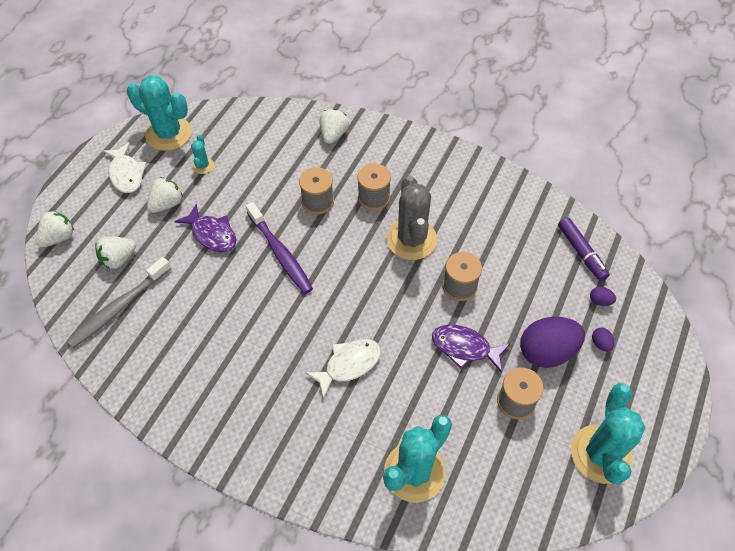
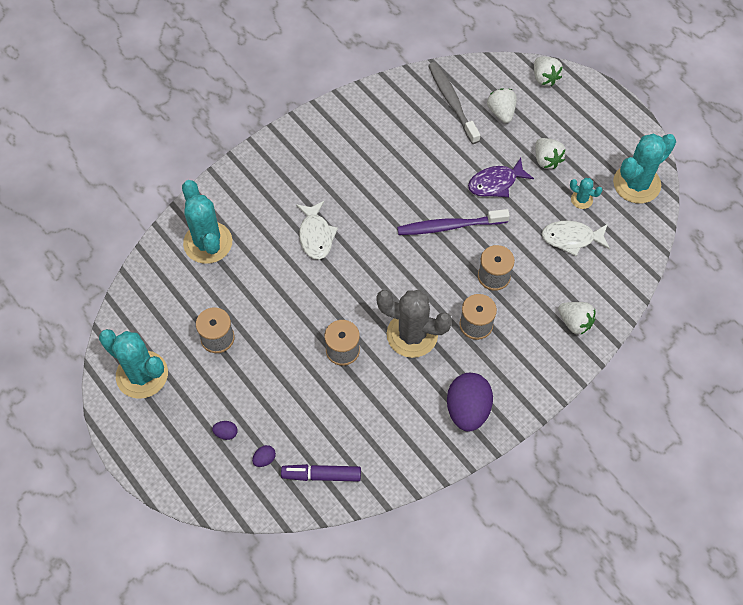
camera: 115 degrees right, 5 degrees up
(126, 174) = (598, 139): white fish -> white fish (571, 238)
(465, 348) = (283, 324): purple fish -> none
(546, 352) = (244, 385): purple egg -> purple egg (467, 410)

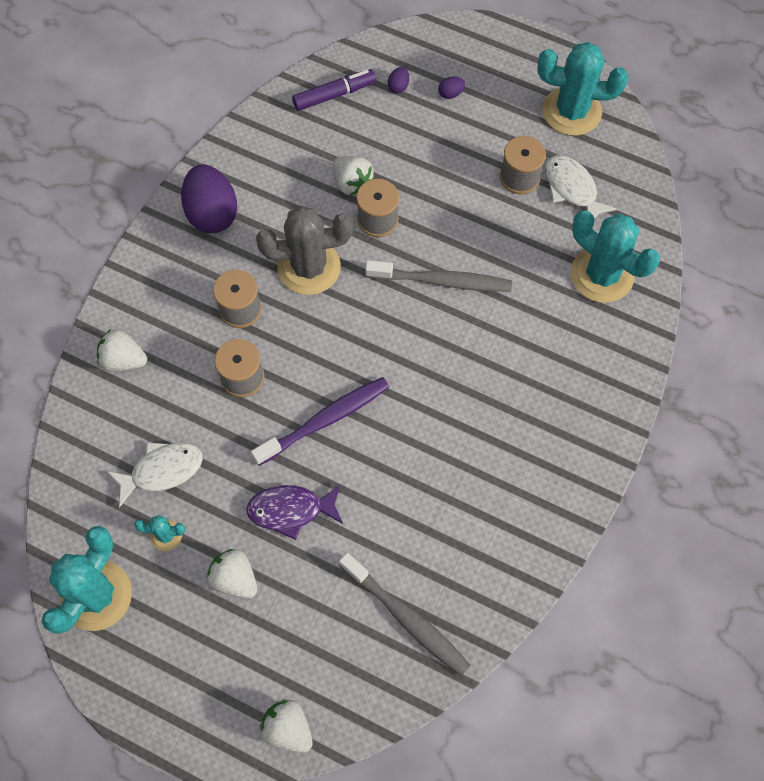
camera: 155 degrees right, 5 degrees up
(316, 235) = (482, 337): white fish -> white fish (572, 189)
(321, 284) = (442, 281): none -> grey toothbrush
(495, 183) = (291, 510): purple fish -> purple fish turned 135 degrees counterclockwise
(501, 112) = (329, 632): white strawberry -> white strawberry (352, 183)

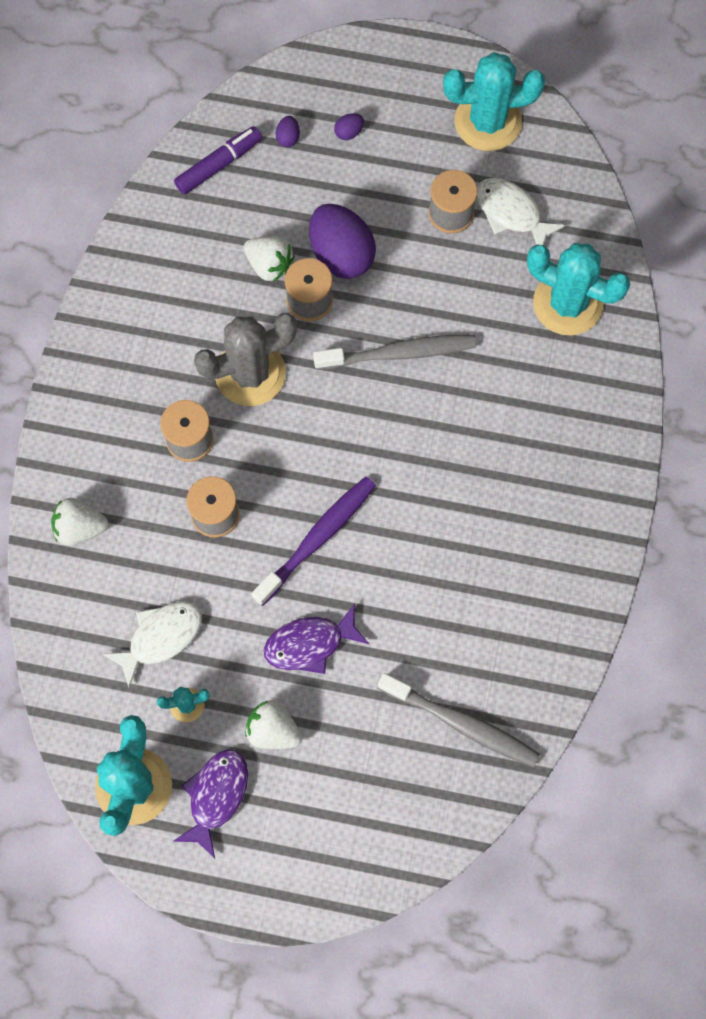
camera: 15 degrees left, 5 degrees up
(166, 624) = (216, 796): none -> purple fish
(212, 213) = (124, 338): purple egg -> purple egg (341, 254)
(288, 728) = (373, 866): white strawberry -> none

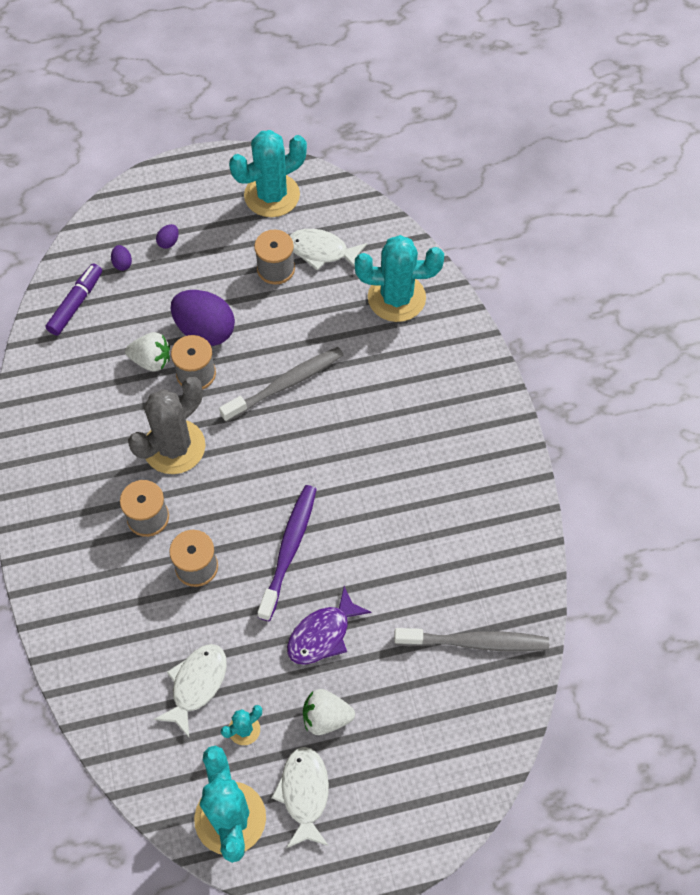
camera: 25 degrees left, 10 degrees down
(80, 528) = (87, 626): white strawberry -> none
(216, 796) = (304, 794): purple fish -> white fish

